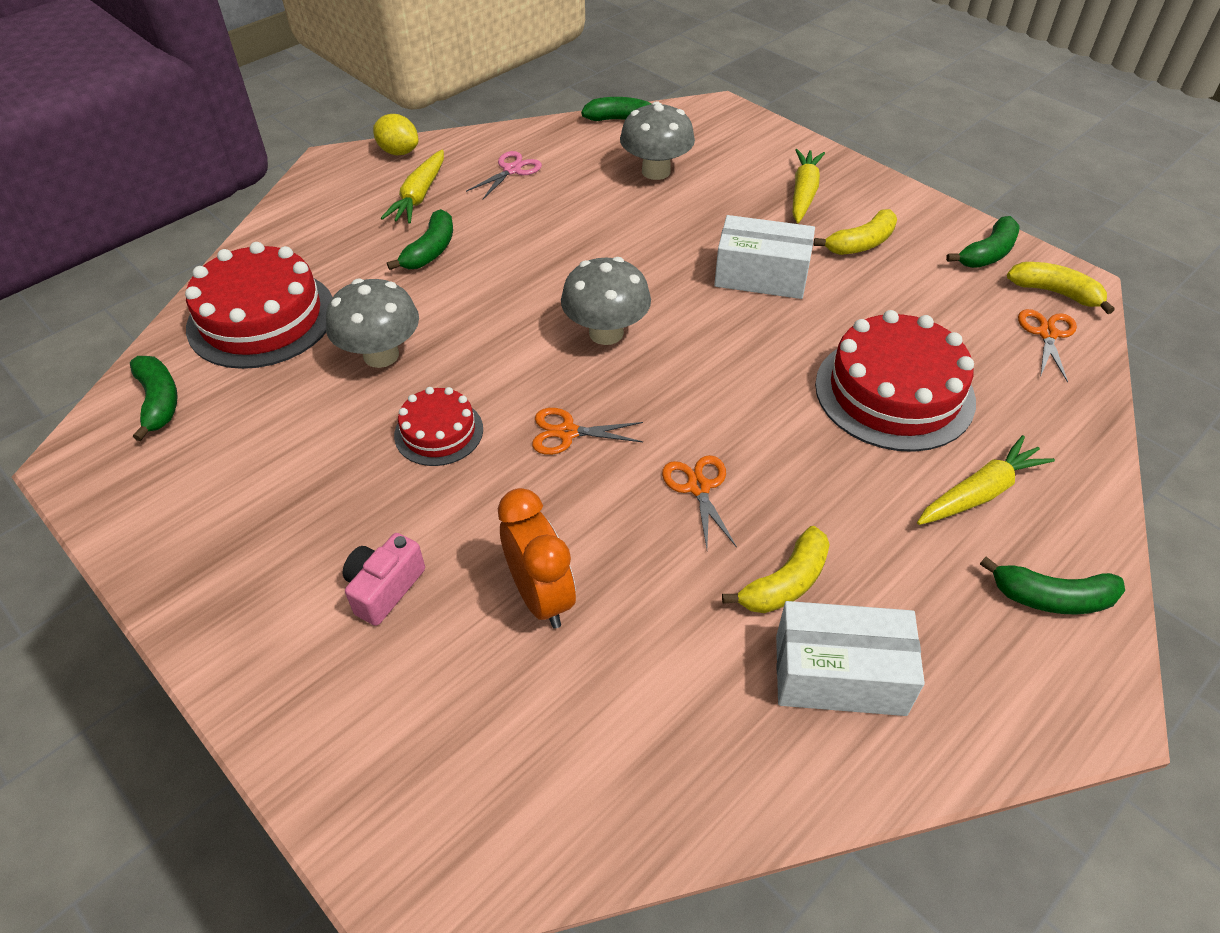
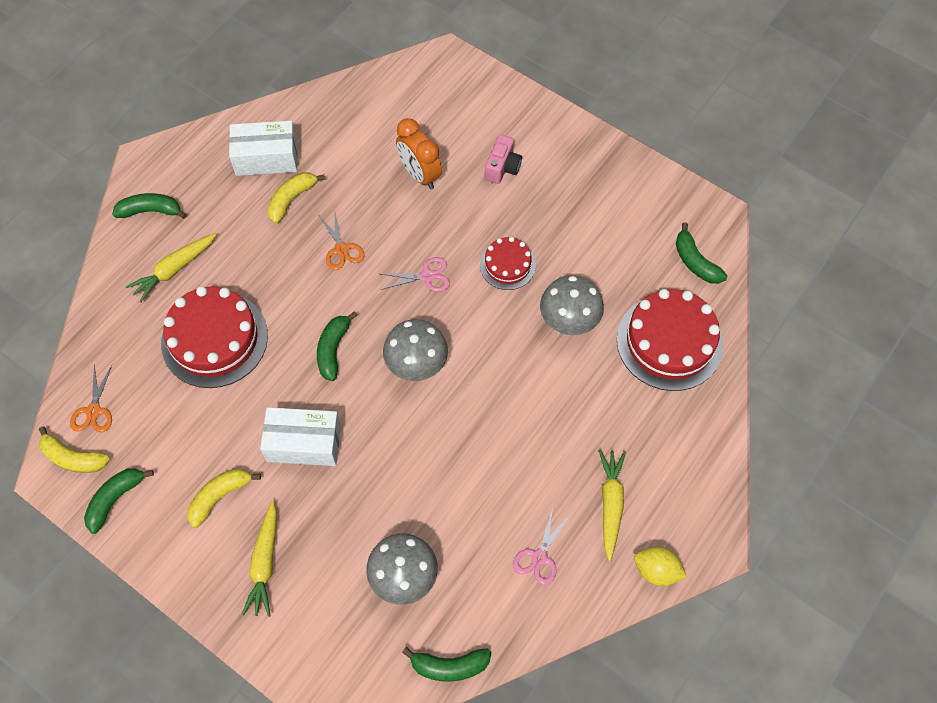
camera: 170 degrees right, 15 degrees up
(430, 250) = (574, 433): green banana -> green banana (333, 350)
(567, 432) = (427, 276): orange scissors -> pink scissors

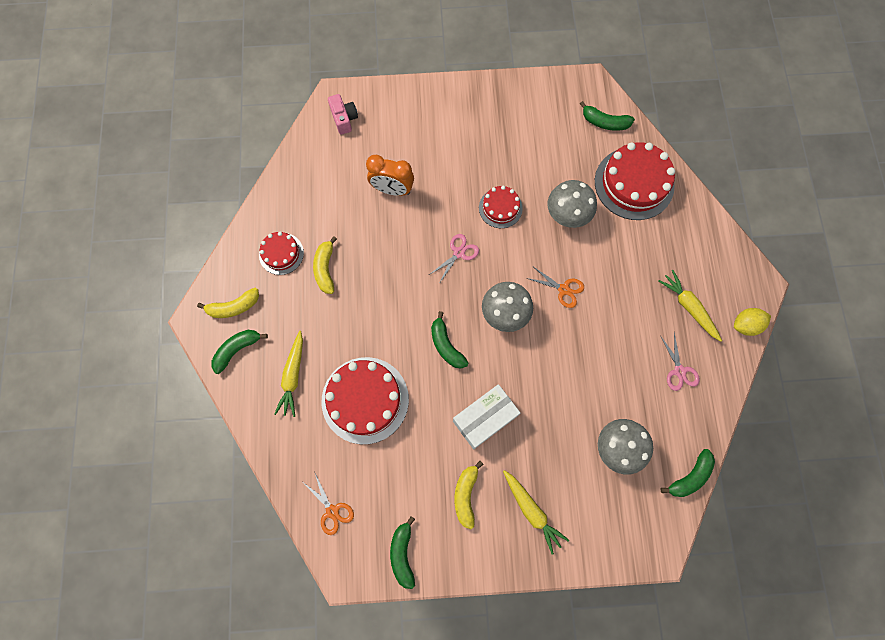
camera: 40 degrees left, 10 degrees up
(74, 458) = (349, 551): yellow banana -> yellow banana (234, 307)
(266, 158) = (281, 253): white box -> red cake
(341, 249) = (389, 277): orange scissors -> orange scissors (563, 289)
(502, 167) = (439, 146): pink camera -> pink camera (344, 119)

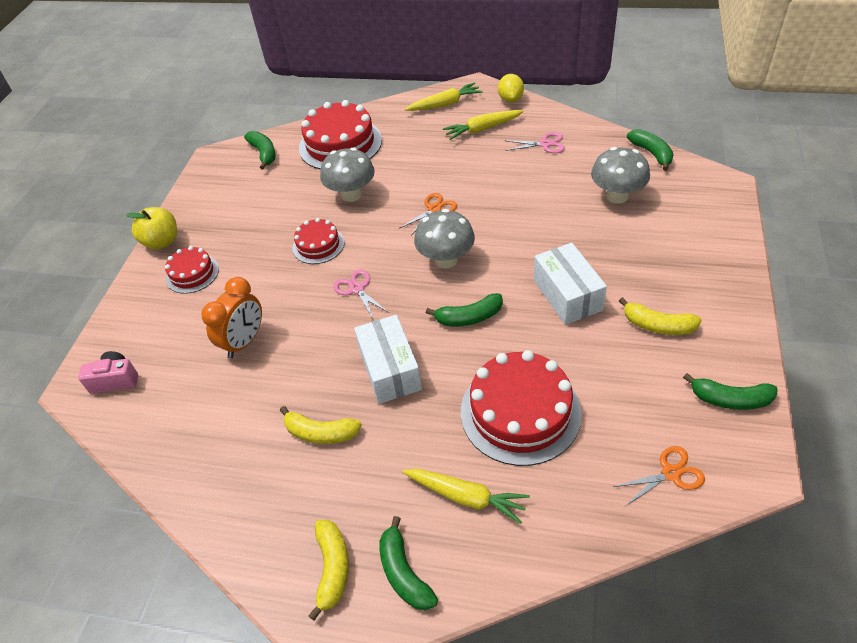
camera: 70 degrees left, 25 degrees down
(281, 253) = (274, 487): red cake -> red cake (192, 273)
(386, 300) = (390, 370): none -> white box
(479, 88) = (162, 242): none -> yellow apple
(531, 510) = (680, 270): yellow carrot -> yellow carrot (445, 104)
(605, 122) = (264, 153): green banana -> green banana turned 60 degrees counterclockwise

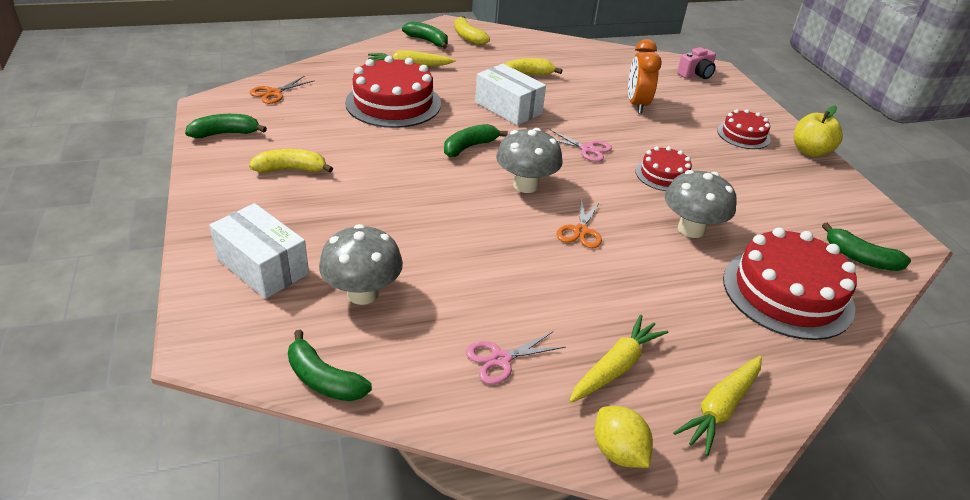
camera: 145 degrees right, 10 degrees down
(567, 295) = (386, 177): white box -> white box (263, 266)

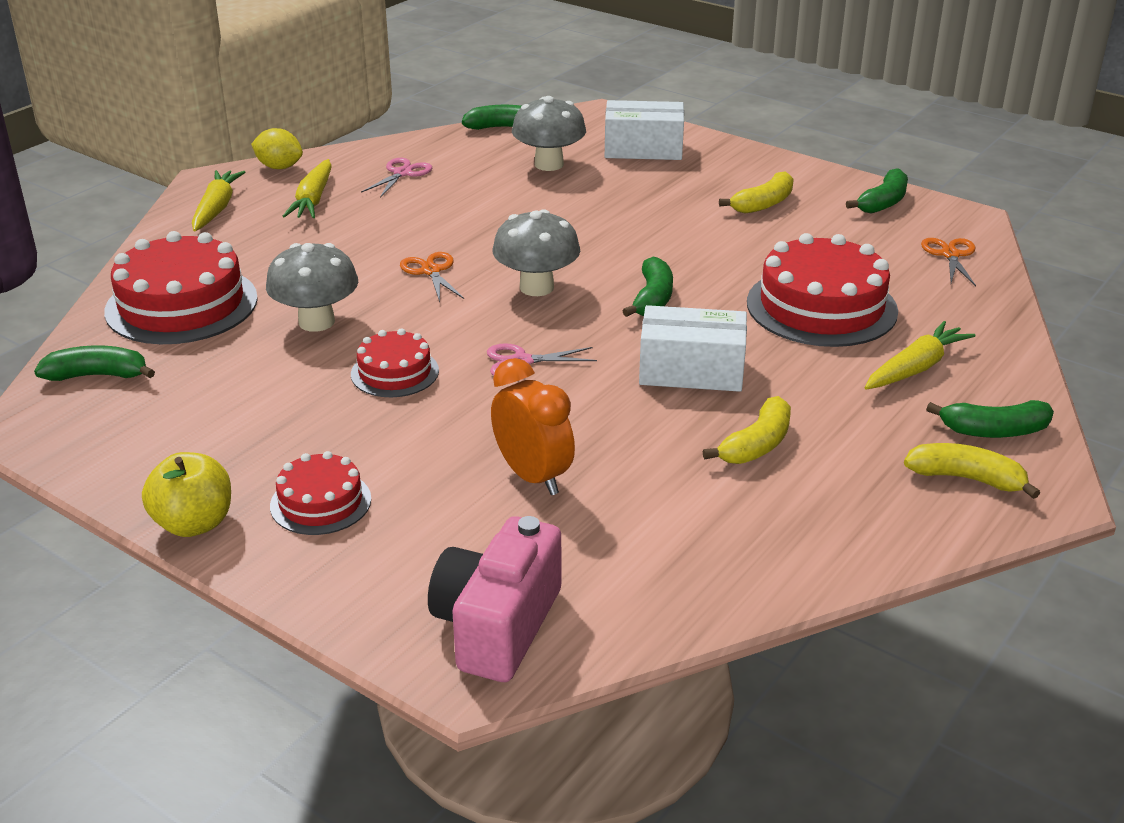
camera: 145 degrees right, 5 degrees down
(696, 74) = (497, 626): pink camera -> pink camera, size x1.67

